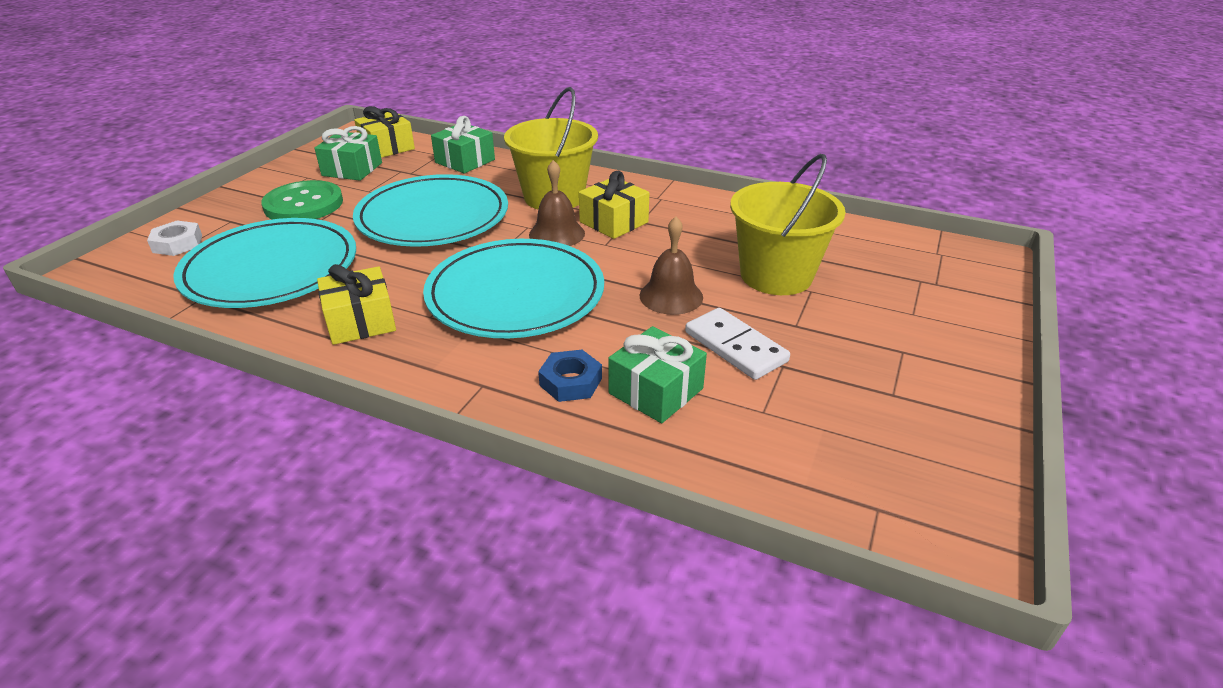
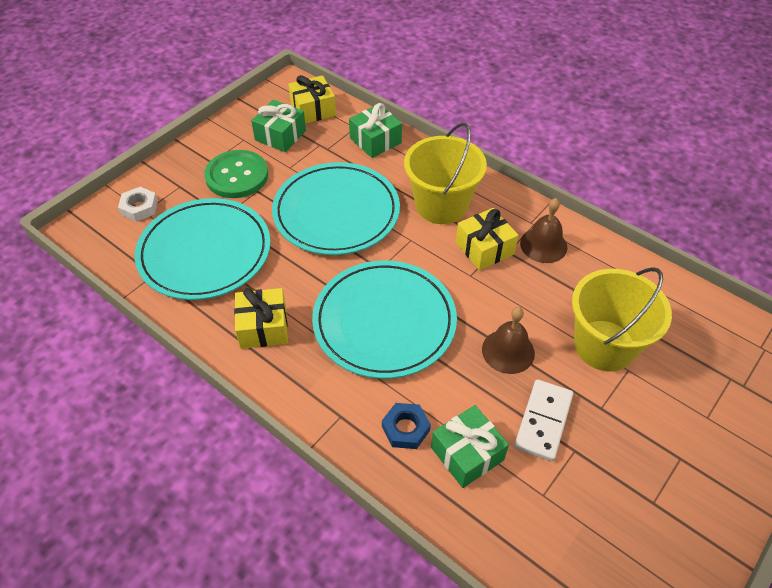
camera: 15 degrees right, 15 degrees up
(557, 234) = (433, 254): brown bell -> brown bell (543, 245)
(735, 347) = (543, 421): white domino -> white domino turned 45 degrees clockwise

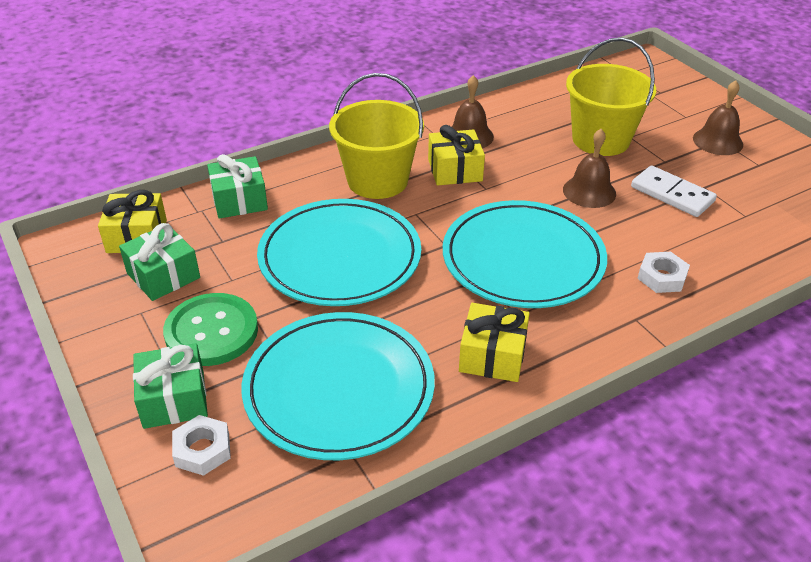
camera: 70 degrees left, 10 degrees down
(405, 428) = (662, 277): blue nut -> white nut
(467, 454) = (697, 246): green gift -> green gift (174, 399)
(675, 455) = (717, 141): none -> brown bell

